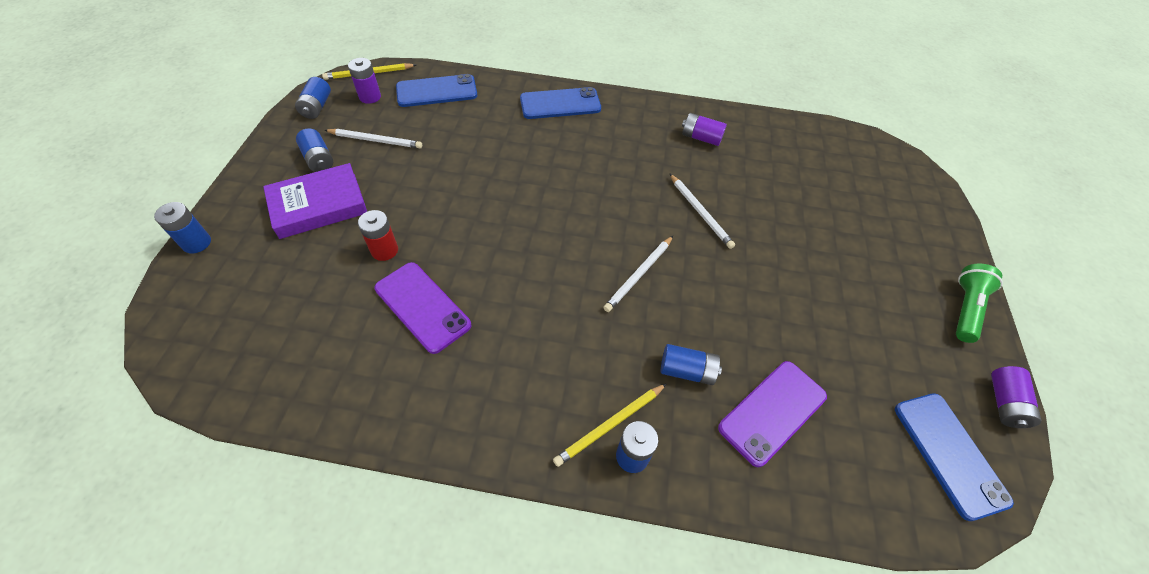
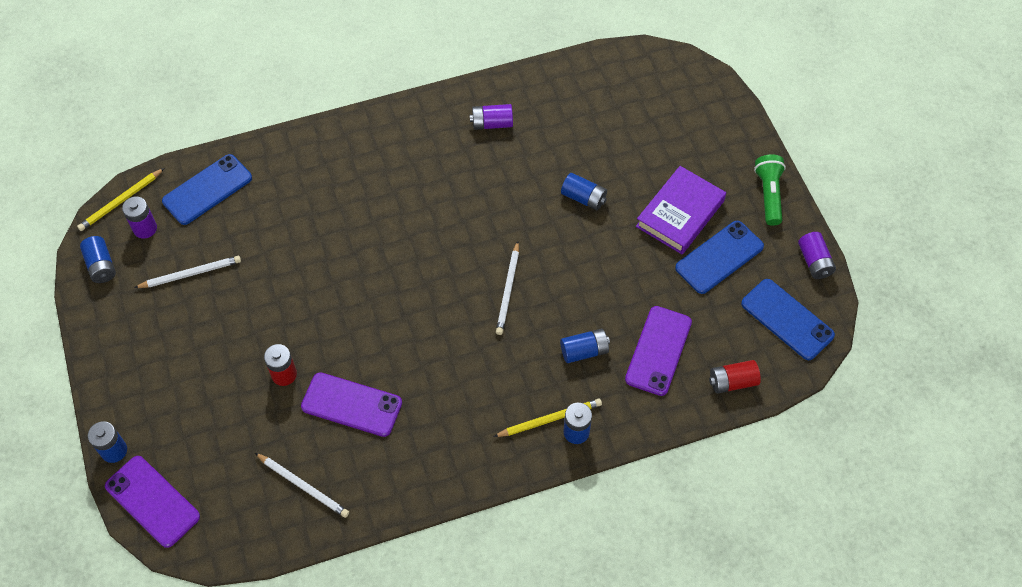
camera: 25 degrees left, 5 degrees up
(184, 302) = (152, 501): none -> purple phone
(319, 159) = (153, 320): blue battery -> blue battery (583, 198)
(319, 205) = (192, 364): purple book -> purple book (680, 214)
(560, 104) = (339, 146): blue phone -> blue phone (719, 257)
(610, 425) = (550, 419): yellow pencil -> yellow pencil turned 135 degrees counterclockwise
(700, 212) = (529, 205): white pencil -> white pencil (303, 486)
(851, 495) = (732, 382): none -> red battery

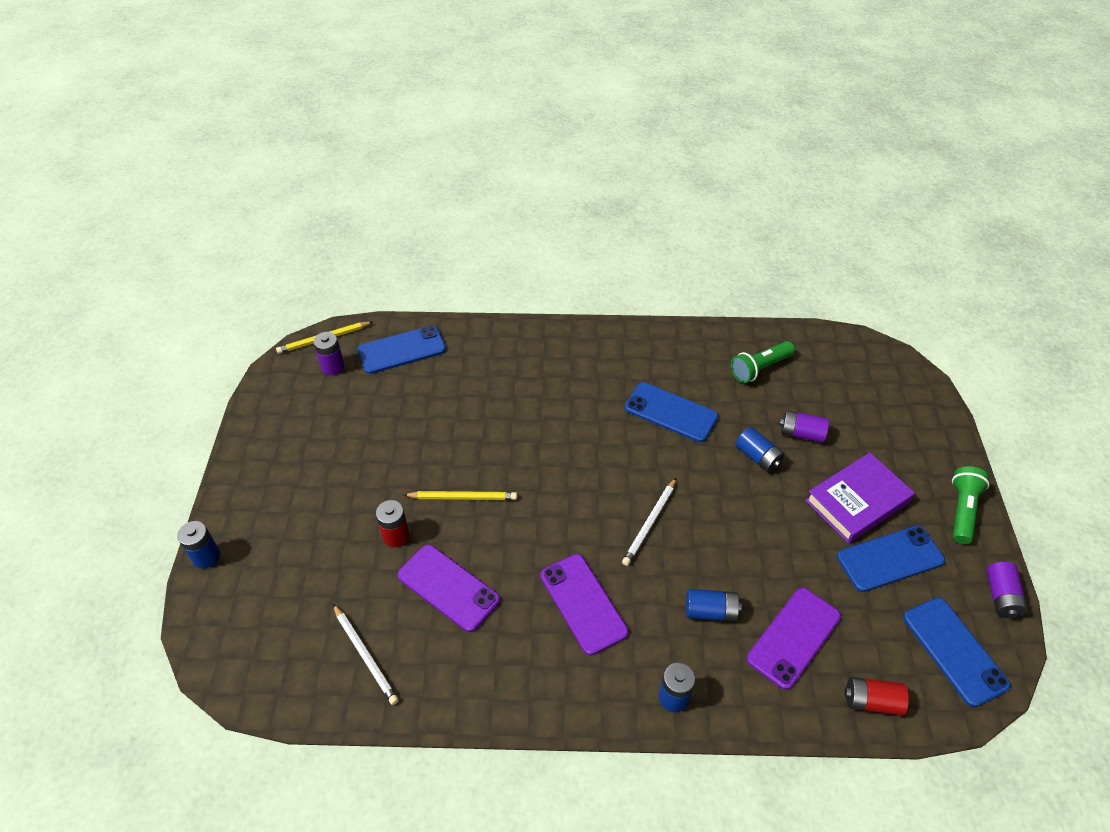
camera: 20 degrees right, 10 degrees down
(101, 266) = (280, 387): blue battery -> none
(152, 501) = (216, 619): purple phone -> purple phone (583, 603)
(190, 274) = (353, 417): white pencil -> none
(492, 123) = (687, 364): purple battery -> purple battery (801, 433)
(492, 177) = (670, 412): none -> blue phone
(550, 419) = (649, 673): yellow pencil -> yellow pencil (463, 497)
(560, 108) = (760, 368): none -> green flashlight

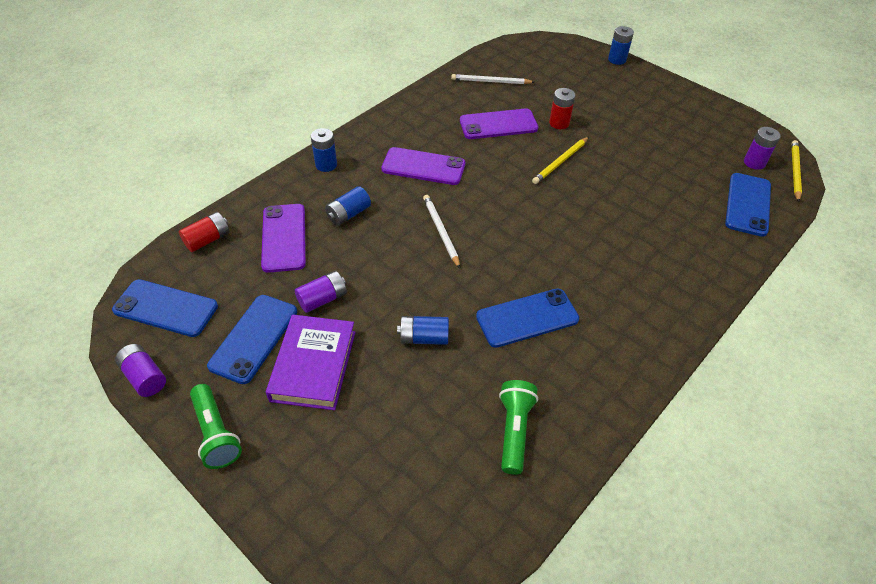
camera: 130 degrees right, 0 degrees up
(801, 433) = (412, 391): purple battery -> purple battery (322, 299)

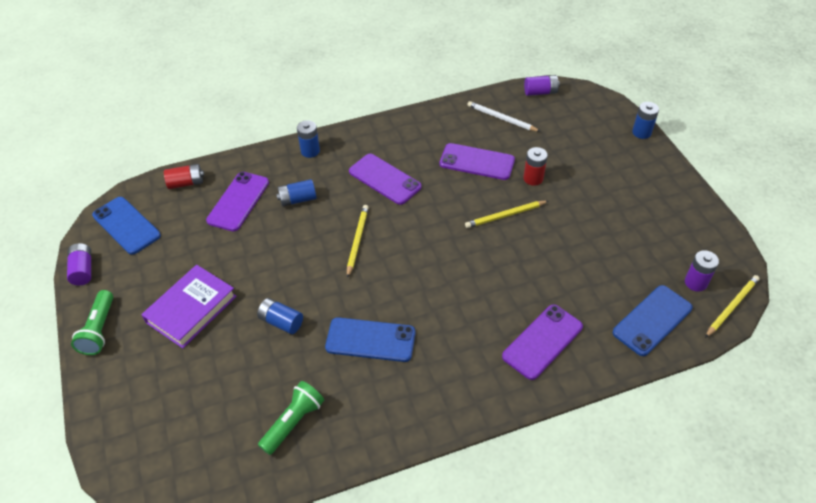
camera: 30 degrees right, 0 degrees up
(254, 338) = (167, 271): blue phone -> none
(322, 299) = (232, 261): purple battery -> purple battery (540, 92)
(441, 231) = (357, 241): white pencil -> yellow pencil
(678, 256) = (542, 341): none -> purple phone

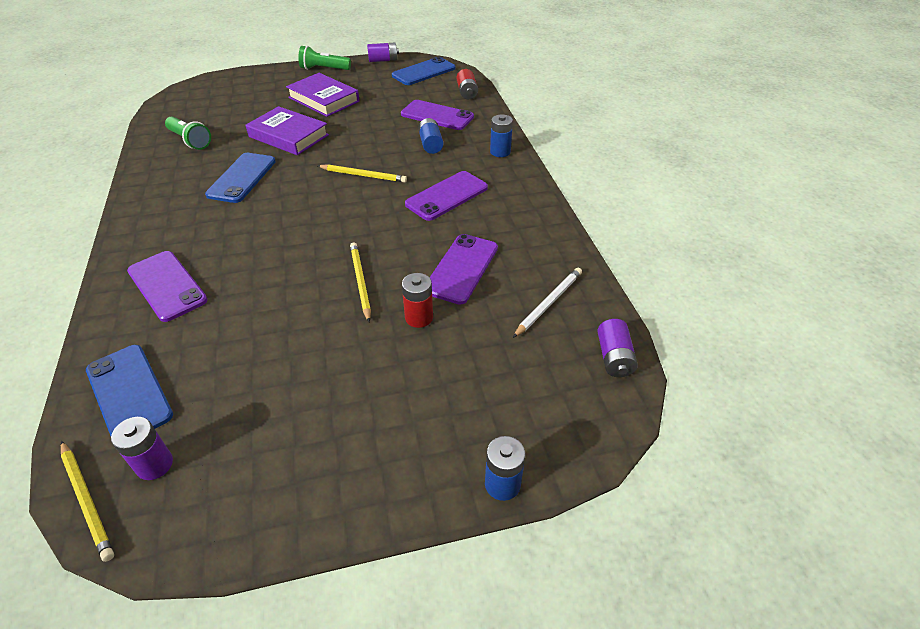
camera: 95 degrees right, 5 degrees down
(281, 322) = (288, 136): blue battery -> purple book

